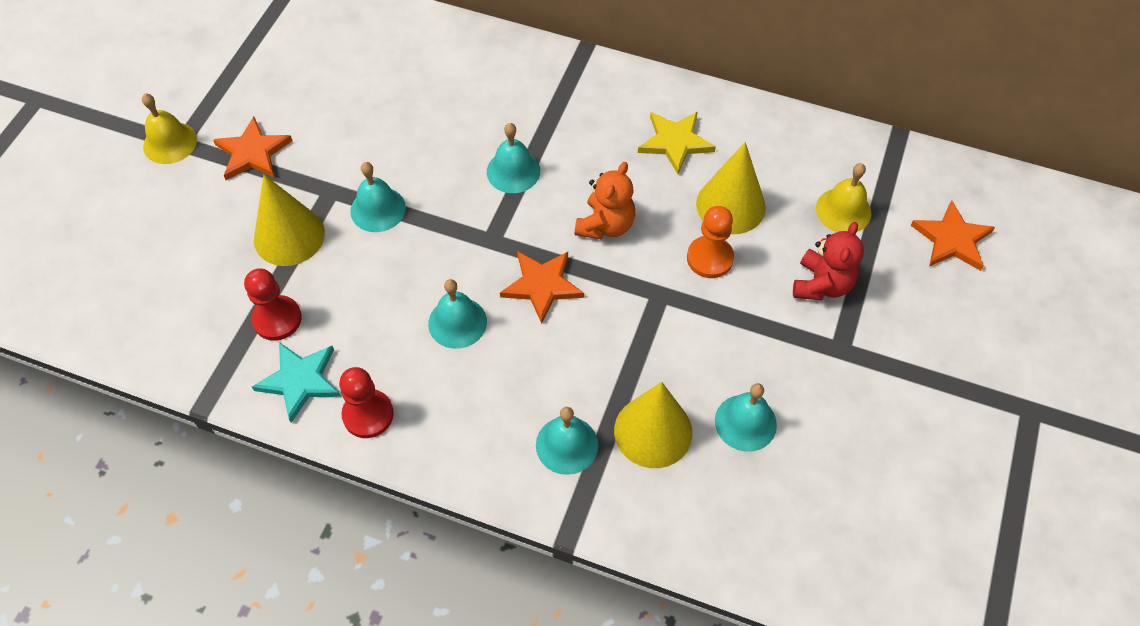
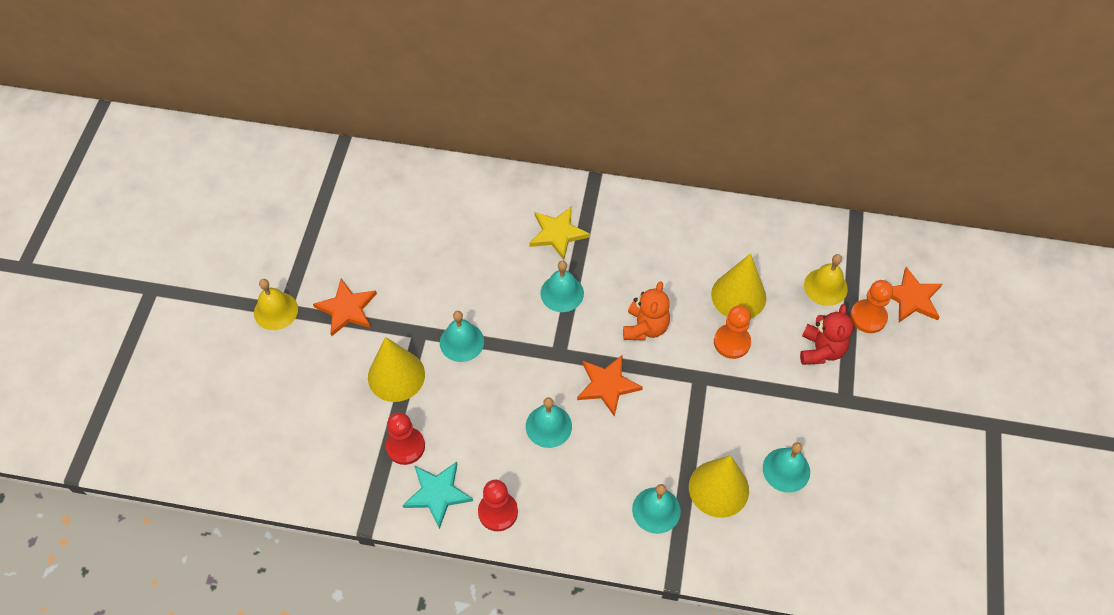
camera: 10 degrees left, 0 degrees up
(675, 142) = (684, 249): yellow star -> yellow star (557, 233)
(890, 254) = (868, 317): none -> orange pawn

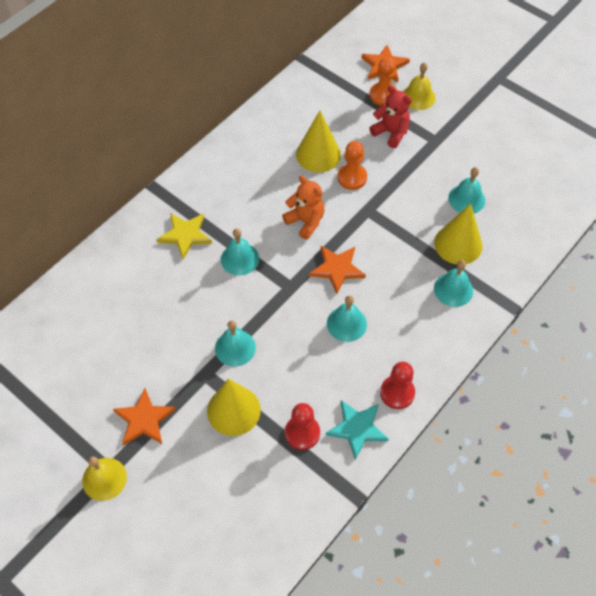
camera: 60 degrees left, 0 degrees up
(825, 287) = (345, 104): yellow bell -> yellow bell (418, 97)

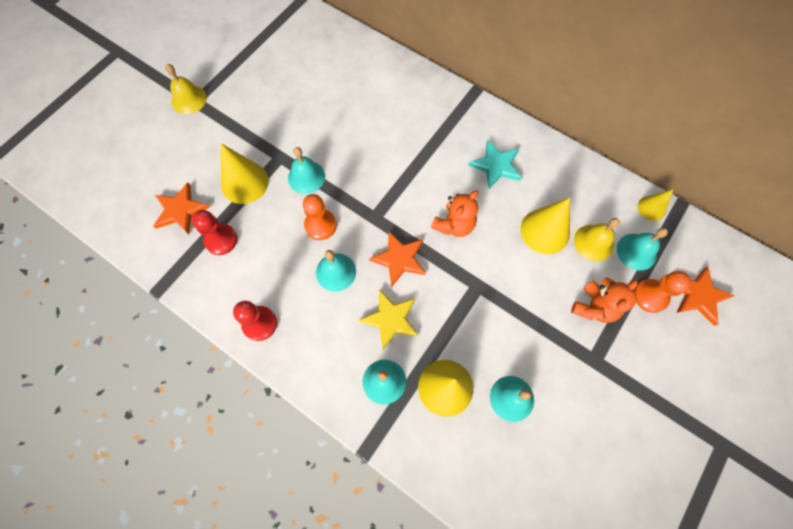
camera: 85 degrees right, 10 degrees up
(144, 419) = (238, 118): orange star -> orange star (180, 210)
(185, 235) = (424, 123): yellow star -> yellow star (391, 319)
(239, 259) = (402, 170): turquoise bell -> turquoise bell (636, 251)
(304, 78) = (651, 208): none -> yellow cone
(352, 177) = (519, 267): orange pawn -> orange pawn (320, 225)
(357, 428) = (223, 287): turquoise star -> turquoise star (496, 165)
(391, 133) = (594, 307): red teddy bear -> orange teddy bear
(418, 97) = (659, 338): yellow bell -> yellow bell (593, 242)

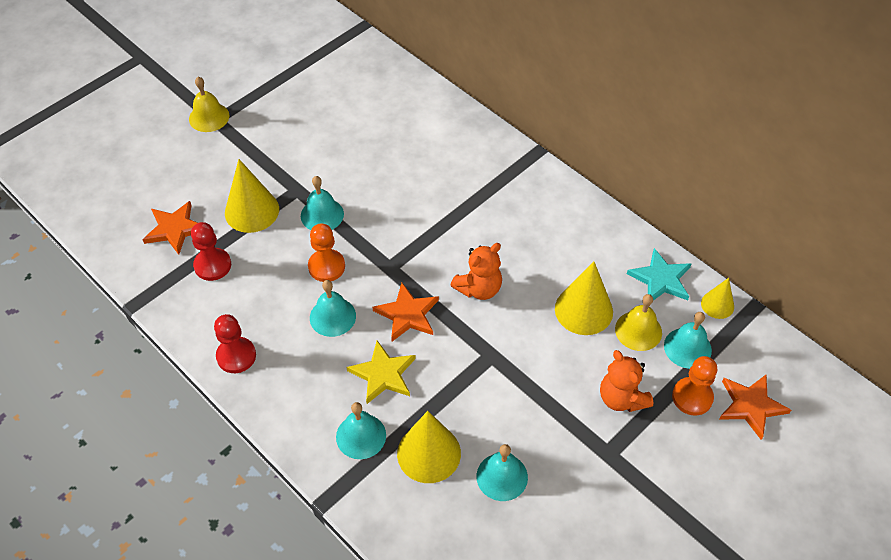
camera: 10 degrees right, 15 degrees down
(496, 165) = (543, 233): turquoise star -> turquoise star (661, 279)
(594, 307) = (621, 398): orange teddy bear -> orange teddy bear turned 105 degrees clockwise

